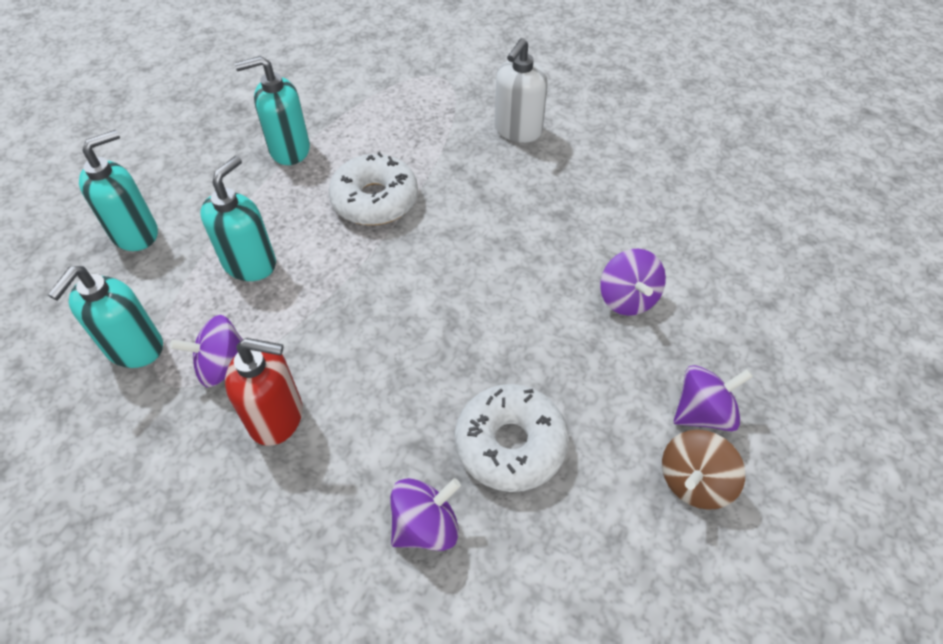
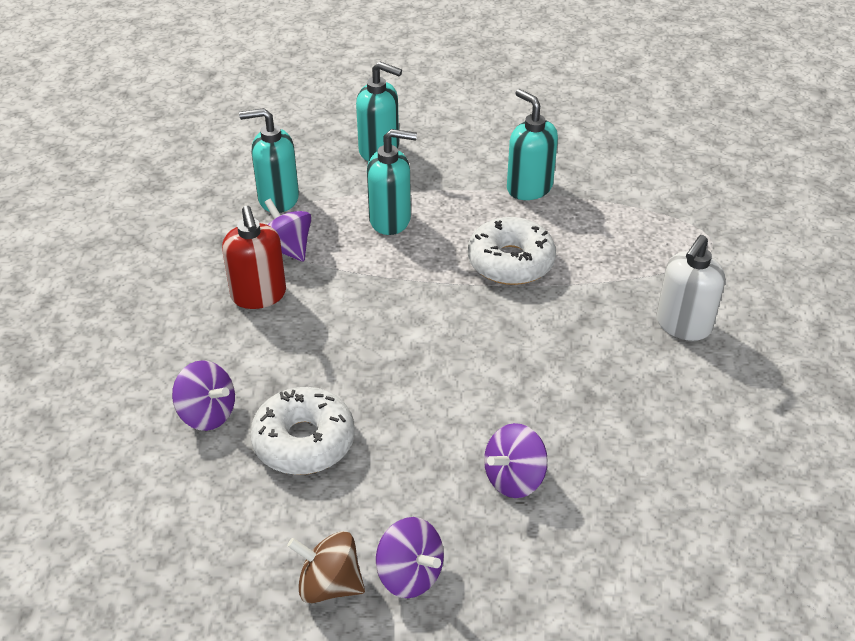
camera: 65 degrees right, 10 degrees down
(518, 130) = (683, 325): white soap dispenser -> white soap dispenser turned 60 degrees counterclockwise

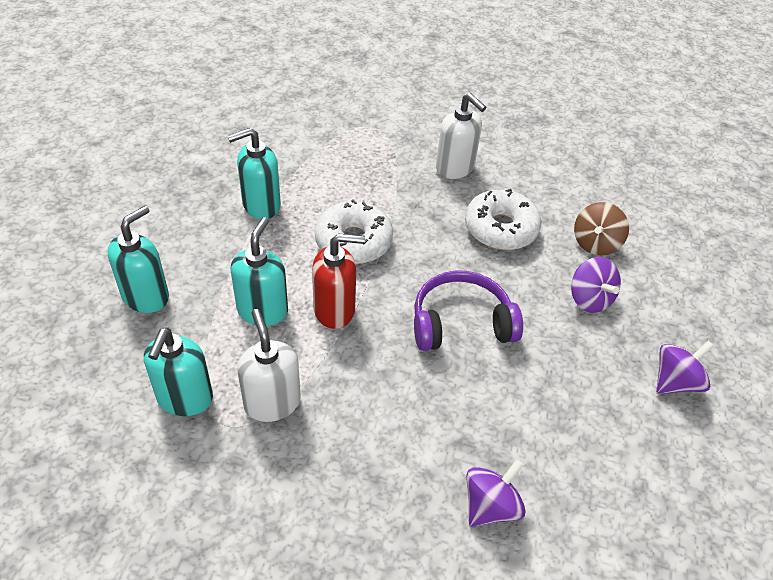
camera: 80 degrees left, 5 degrees up
(259, 295) = (335, 438): red soap dispenser -> red soap dispenser (335, 310)
(287, 249) = (272, 402): purple spinning top -> white soap dispenser
(304, 441) = (536, 430): white donut -> white donut (500, 228)
(329, 584) = (685, 436): brown spinning top -> brown spinning top (595, 243)
(428, 363) = (461, 323): none -> purple headphones

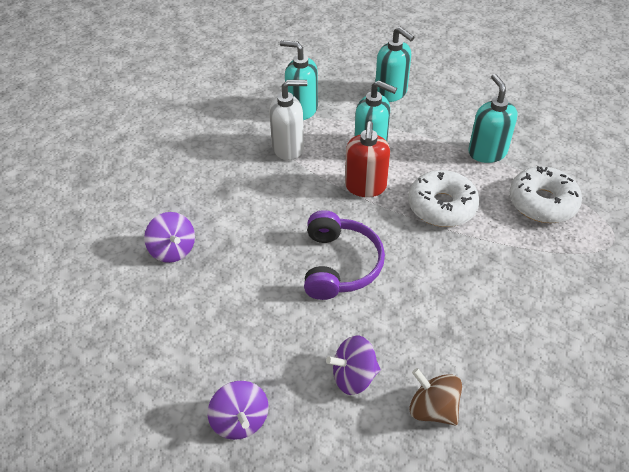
camera: 105 degrees right, 0 degrees up
(455, 168) = (552, 301): white soap dispenser -> none
(500, 228) = (457, 322): white donut -> white donut (542, 202)

